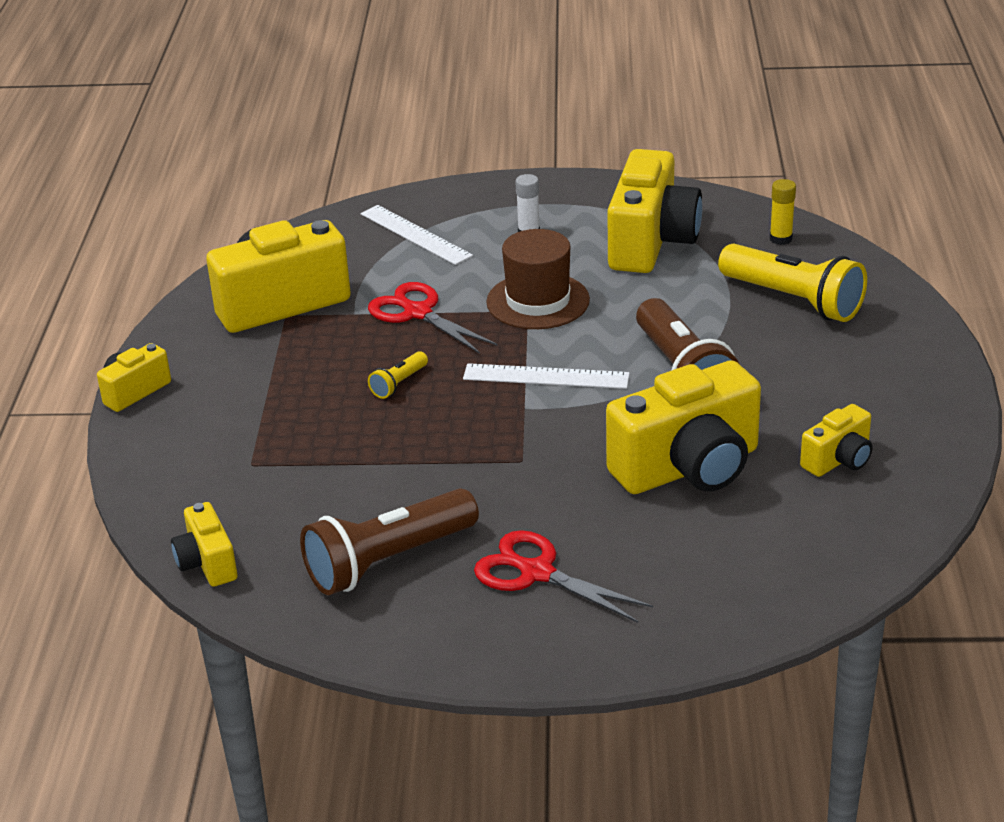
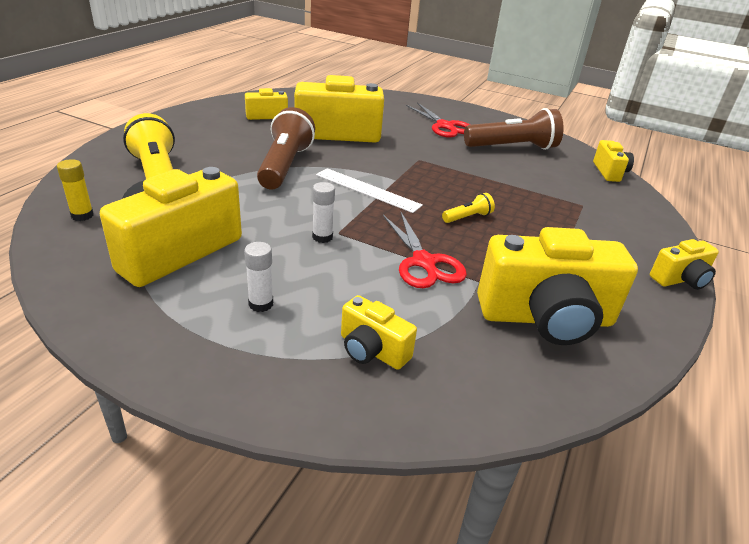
camera: 160 degrees left, 0 degrees up
(415, 235) = (372, 350): white ruler -> yellow camera
(538, 301) = (322, 237): brown hat -> white glue stick

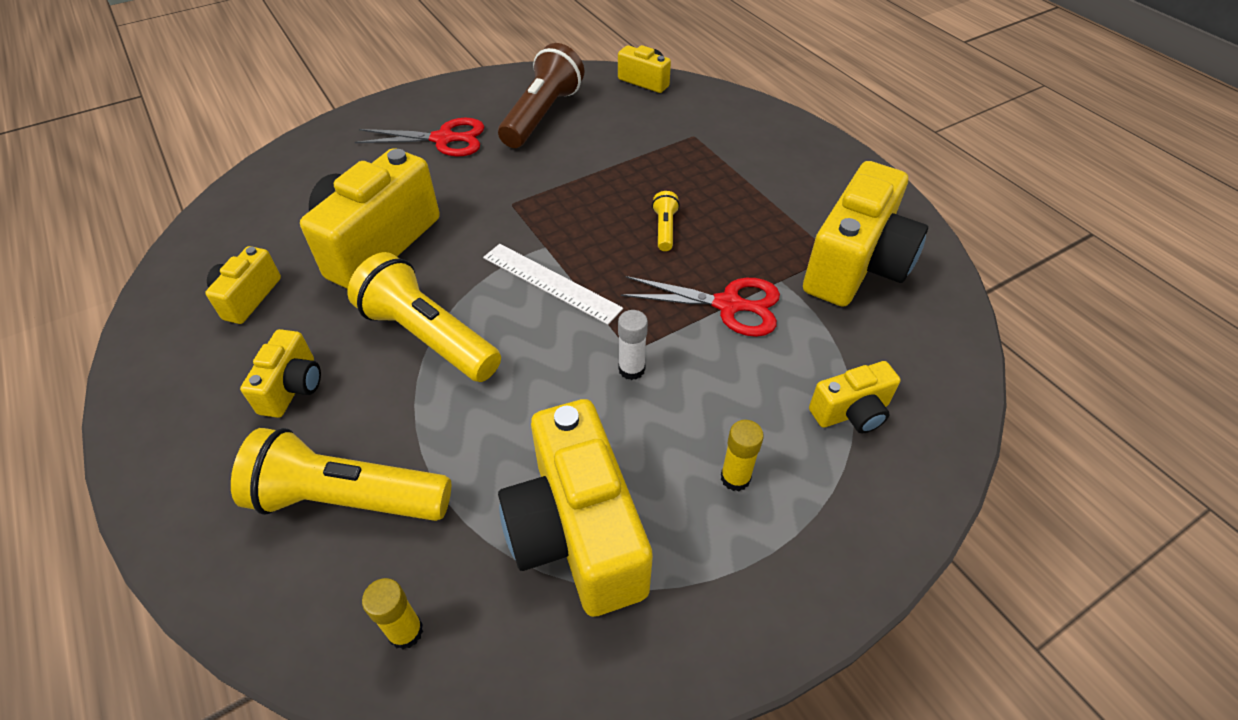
camera: 55 degrees left, 15 degrees up
(261, 304) = (735, 478): white glue stick -> yellow glue stick
(285, 165) = (428, 336): brown flashlight -> yellow flashlight
(367, 190) = (551, 282): white ruler -> white ruler turned 60 degrees clockwise
(680, 279) = (841, 151): yellow camera -> yellow camera (293, 387)

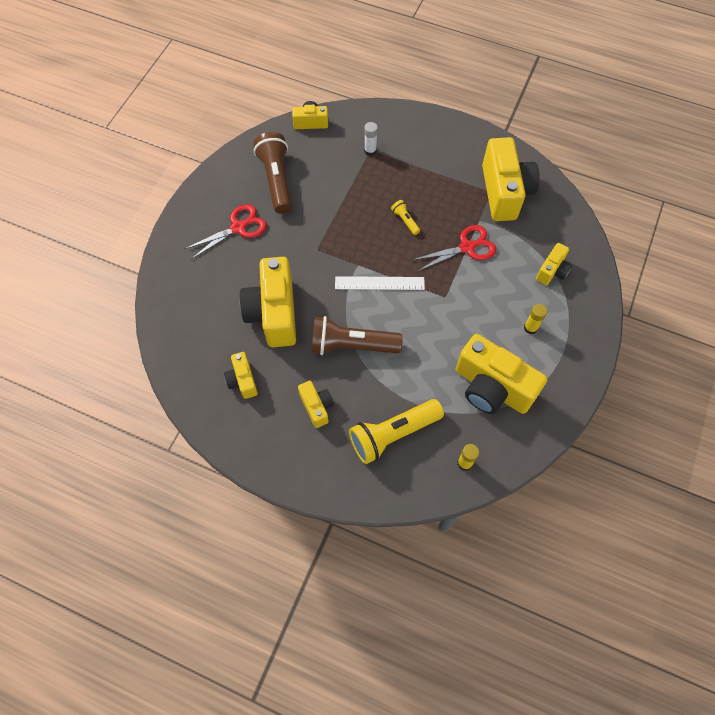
camera: 35 degrees left, 15 degrees up
(428, 336) = (351, 345): yellow flashlight -> brown flashlight
(631, 369) = (453, 305): white glue stick -> white glue stick (370, 151)

